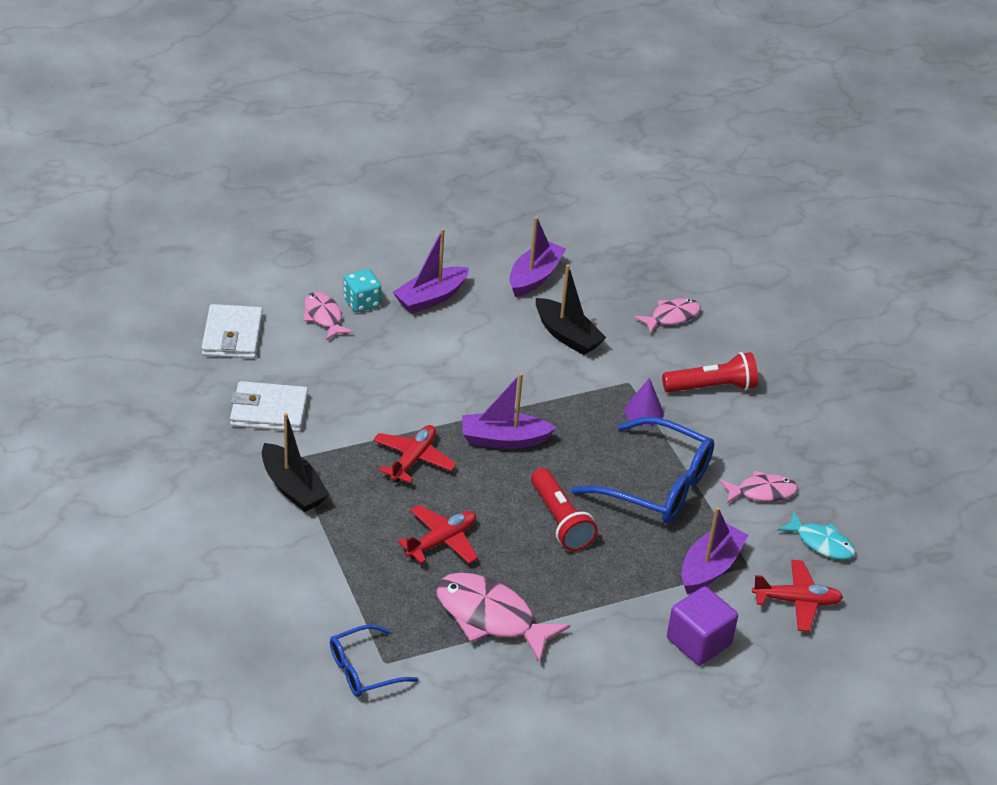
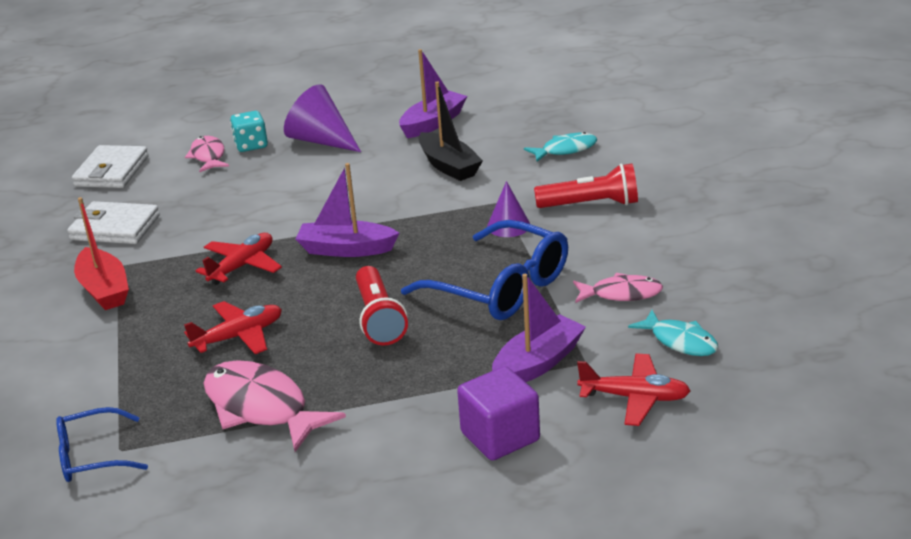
camera: 15 degrees right, 10 degrees down
(293, 487) = (104, 290): black boat -> red boat
(431, 298) = (321, 140): purple boat -> purple cone
(671, 317) = (565, 150): pink fish -> turquoise fish

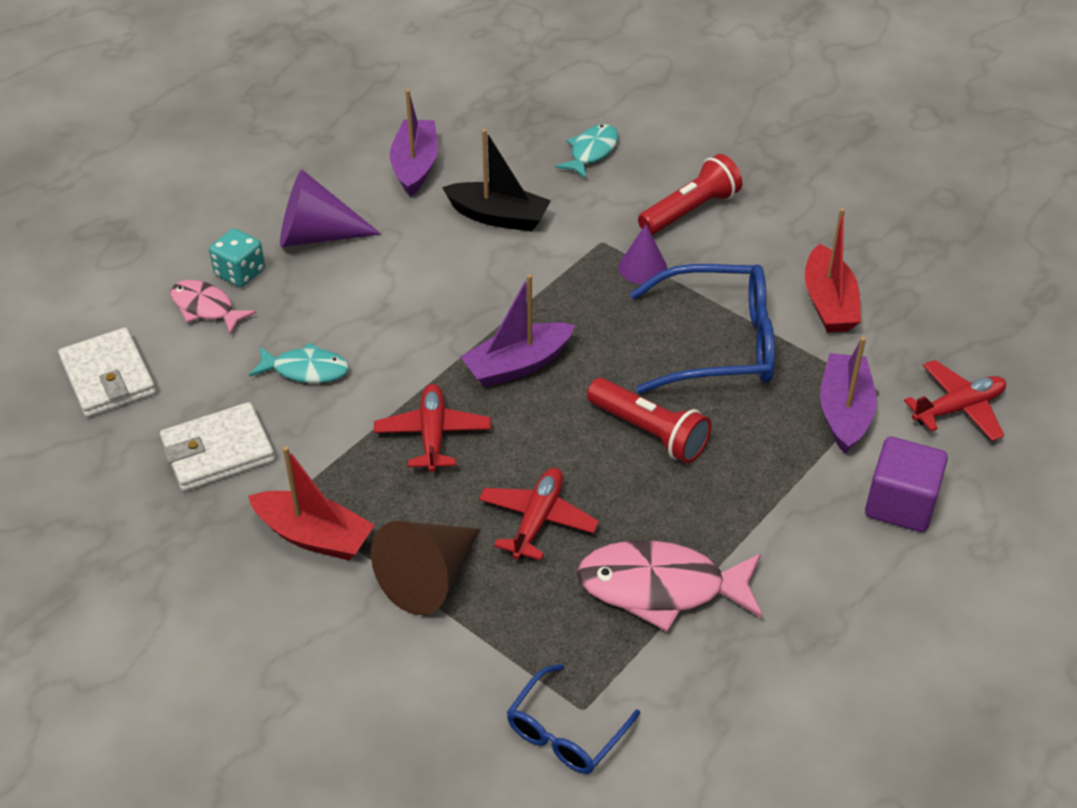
camera: 40 degrees left, 15 degrees up
(134, 338) = (429, 578): none -> brown cone
(621, 294) = (829, 303): pink fish -> red boat
(680, 341) = (929, 332): turquoise fish -> turquoise fish (306, 370)

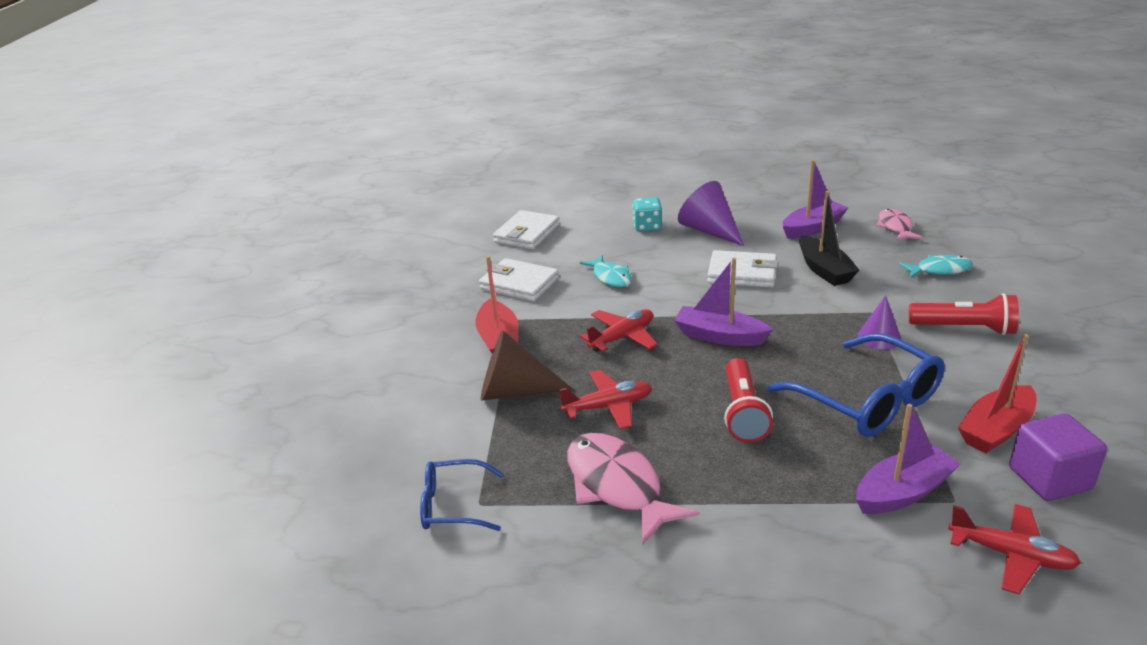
camera: 55 degrees right, 15 degrees down
(206, 308) = (609, 231): pink fish -> pink fish (895, 227)
(430, 272) = (742, 273): none -> white wallet
(900, 504) = (857, 571): purple cube -> purple cube (1049, 478)

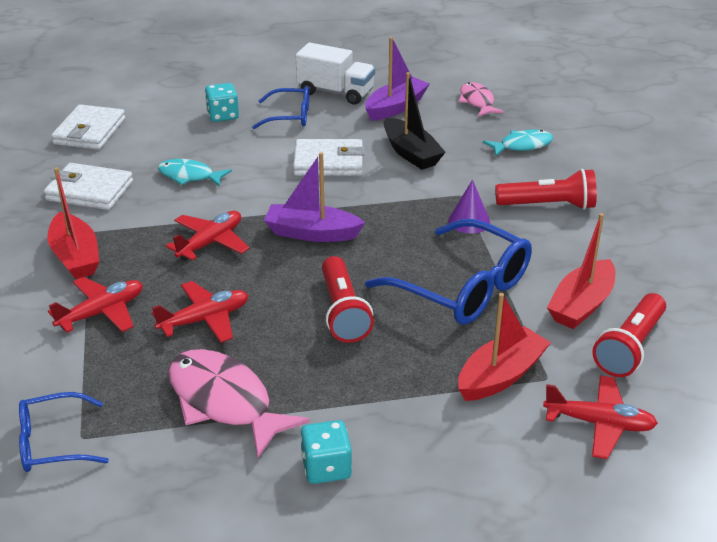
camera: 15 degrees left, 5 degrees up
(514, 391) = (102, 312): brown cone -> red plane
(610, 277) = (189, 176): turquoise fish -> turquoise fish turned 150 degrees clockwise
(709, 231) = (289, 116): purple cone -> blue glasses
(711, 563) = (326, 467): none -> turquoise dice
(755, 212) = (335, 92): none -> white truck
(903, 492) = (501, 375): purple boat -> red boat
(1049, 478) = (629, 347): purple cube -> red flashlight

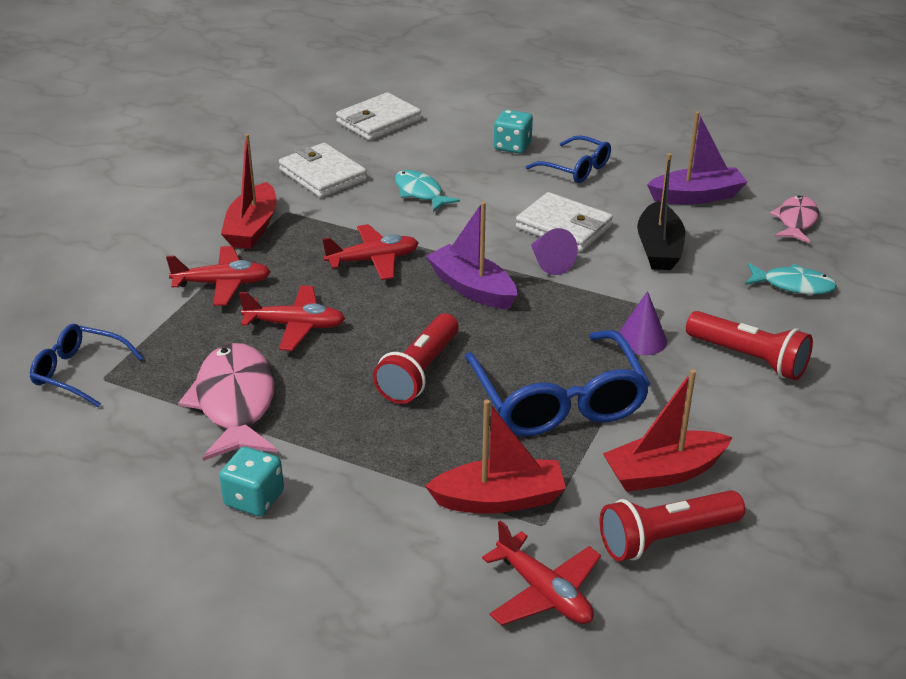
camera: 35 degrees right, 0 degrees up
(335, 92) = (649, 160): white truck -> none
(347, 192) = (549, 263): none -> purple cone

